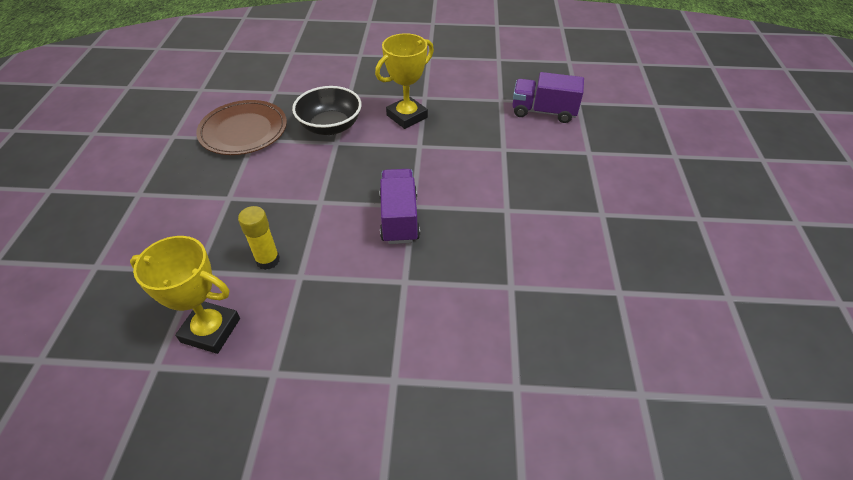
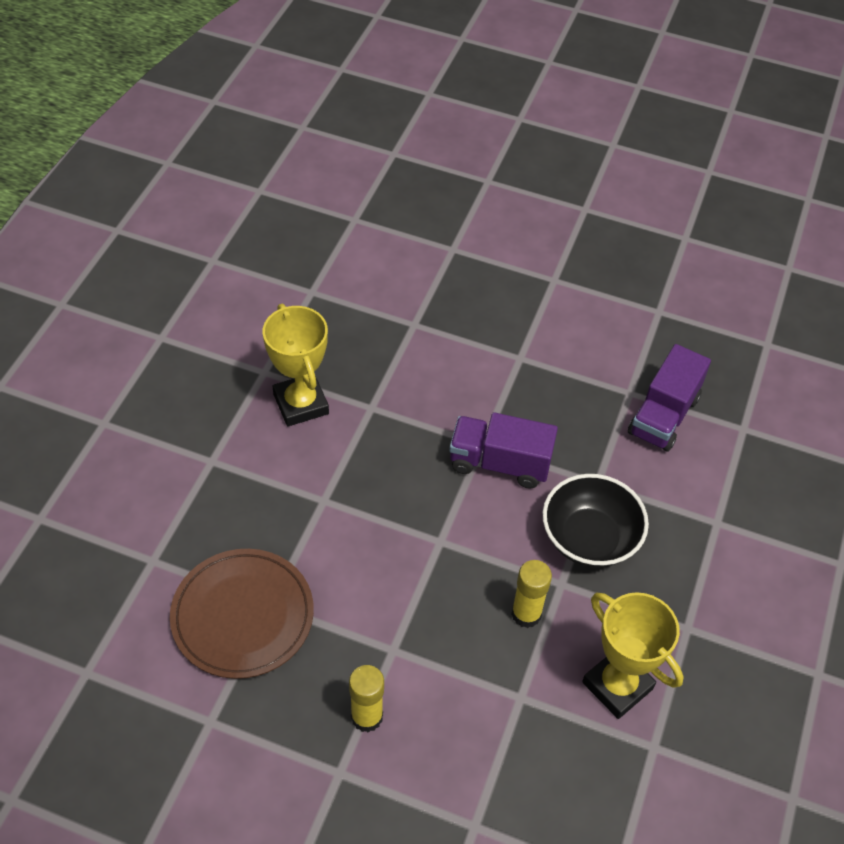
camera: 75 degrees left, 5 degrees up
(177, 197) = (367, 717): none -> yellow glue stick
(210, 330) = (617, 685): yellow trophy -> yellow trophy turned 75 degrees counterclockwise
(330, 126) = (283, 500): black bowl -> black bowl (589, 538)
(543, 112) = (358, 259): purple truck -> purple truck (663, 416)

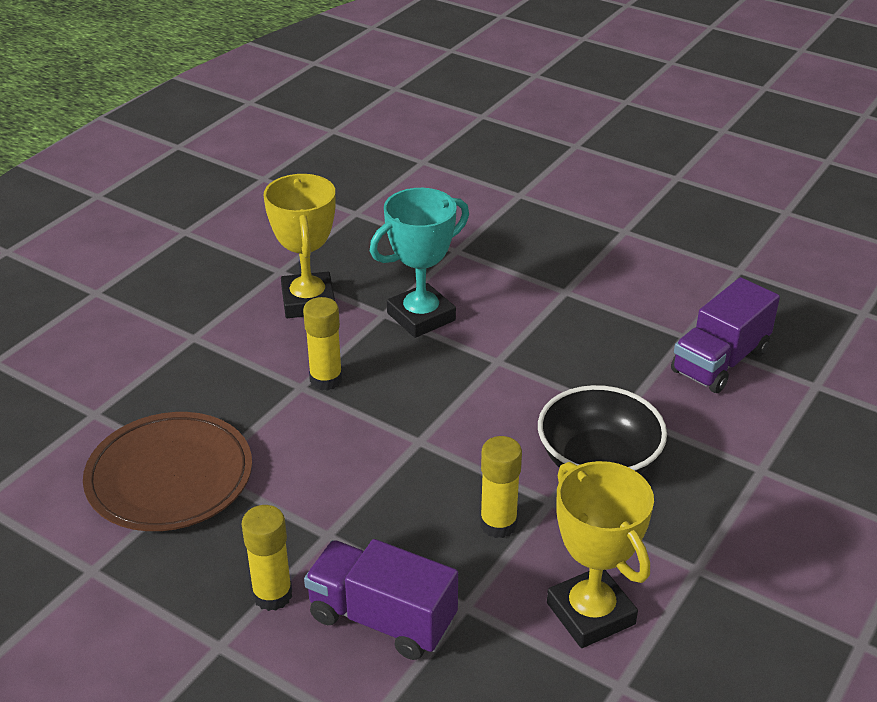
camera: 15 degrees right, 15 degrees down
(343, 489) = (326, 380): none -> yellow glue stick
(404, 406) = (421, 317): none -> turquoise trophy
(499, 463) = (512, 379): purple truck -> purple truck (382, 619)

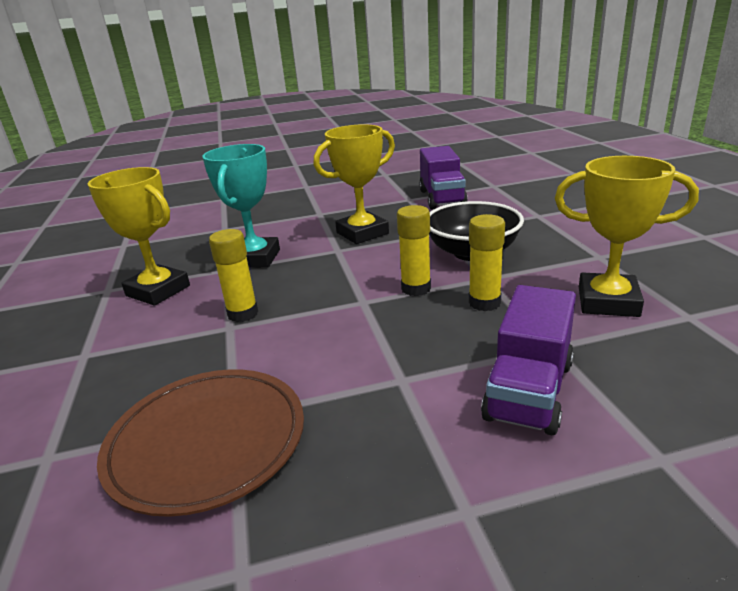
camera: 45 degrees left, 10 degrees down
(272, 595) = (437, 442): yellow glue stick -> yellow glue stick (416, 289)
(382, 619) = (529, 391): purple truck -> purple truck turned 45 degrees counterclockwise
(554, 354) = (362, 233): none -> yellow trophy

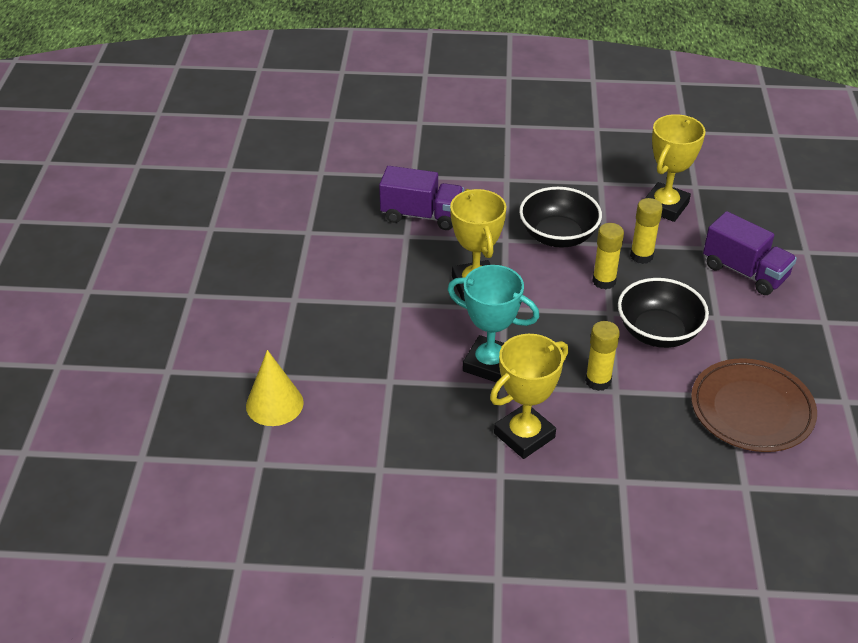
camera: 75 degrees left, 15 degrees up
(193, 203) = (274, 404): none -> yellow cone
(343, 337) = (658, 332): none -> black bowl

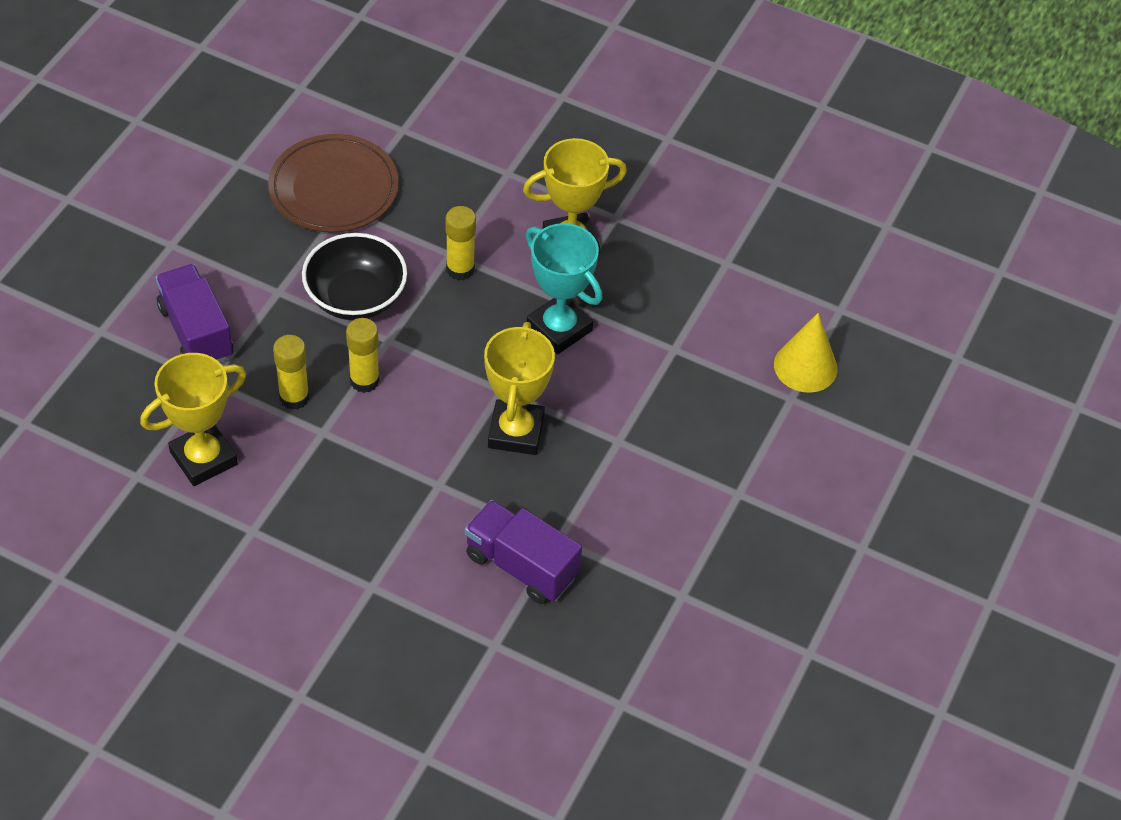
camera: 160 degrees left, 10 degrees up
(558, 236) = (371, 465): black bowl -> none

